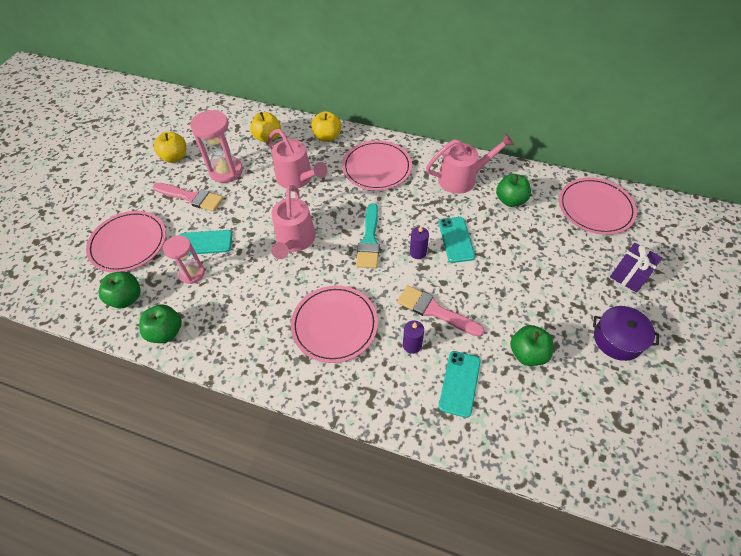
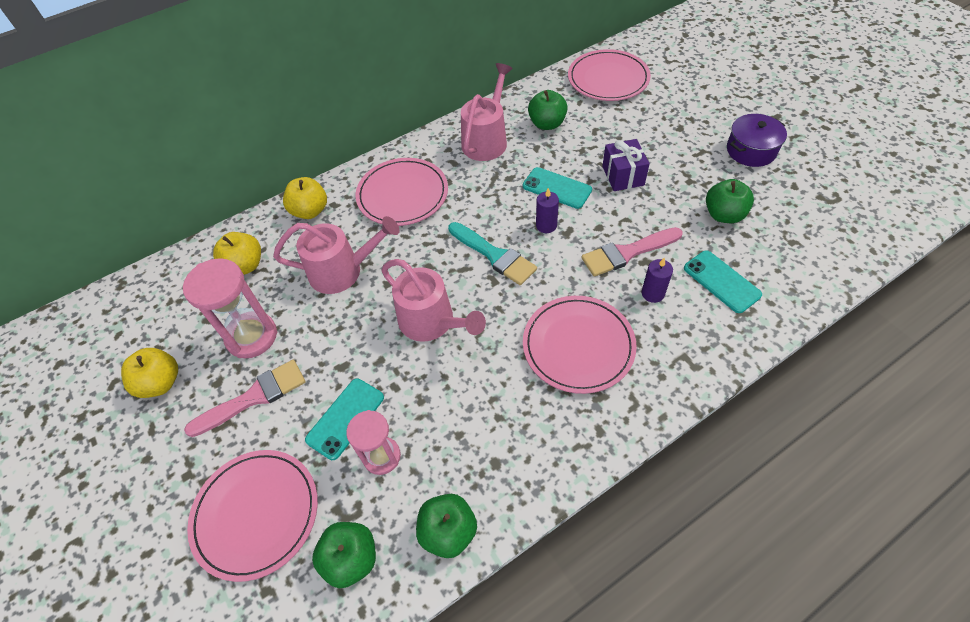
camera: 50 degrees left, 0 degrees up
(629, 274) = (694, 103): purple gift -> purple gift (623, 176)

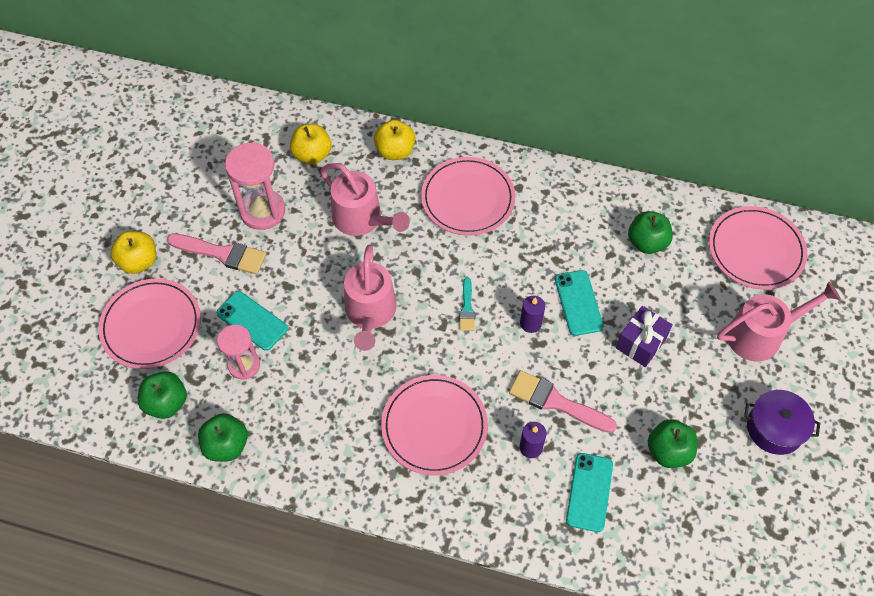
camera: 45 degrees right, 5 degrees up
(160, 383) = (187, 191): yellow apple -> yellow apple (139, 261)
(345, 418) = (252, 321): turquoise phone -> turquoise phone turned 45 degrees clockwise
(486, 140) = (583, 211): pink watering can -> pink watering can (761, 334)
(494, 255) = (467, 308): turquoise brush -> turquoise brush, size x0.57

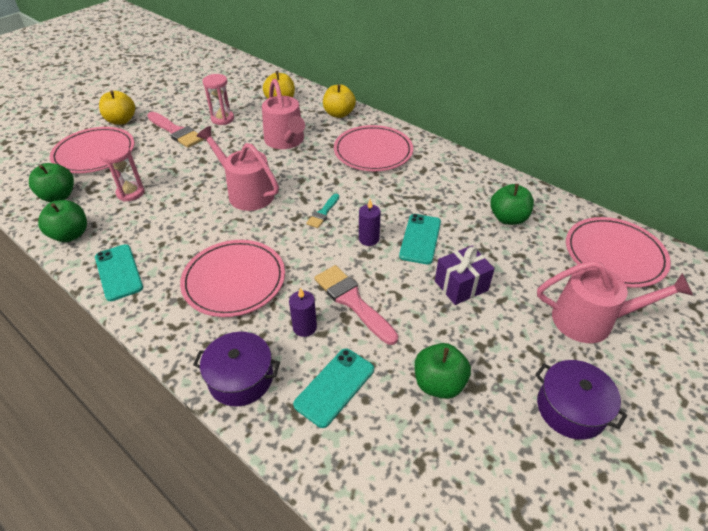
camera: 25 degrees right, 15 degrees down
(252, 321) = (160, 171): turquoise phone -> turquoise phone (119, 272)
(262, 211) = (222, 119): pink hourglass -> pink hourglass, size x0.65
(370, 313) = (246, 192): pink watering can -> pink watering can turned 105 degrees clockwise
(508, 520) = (241, 378): none -> purple pot

